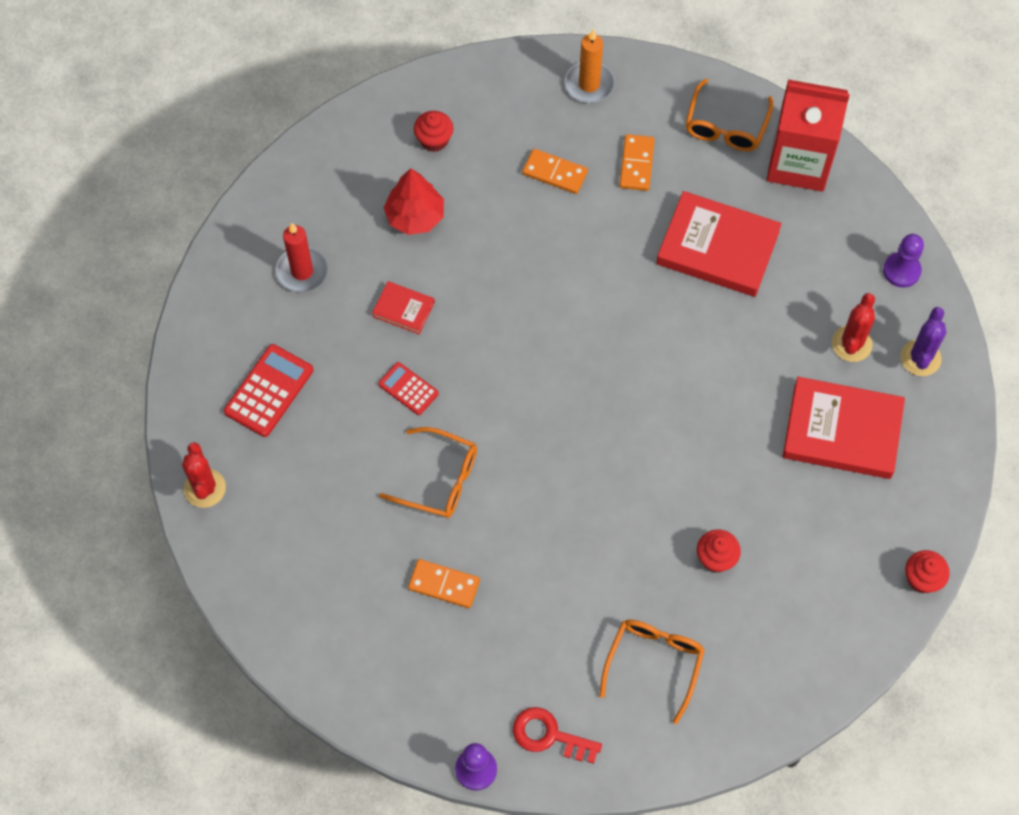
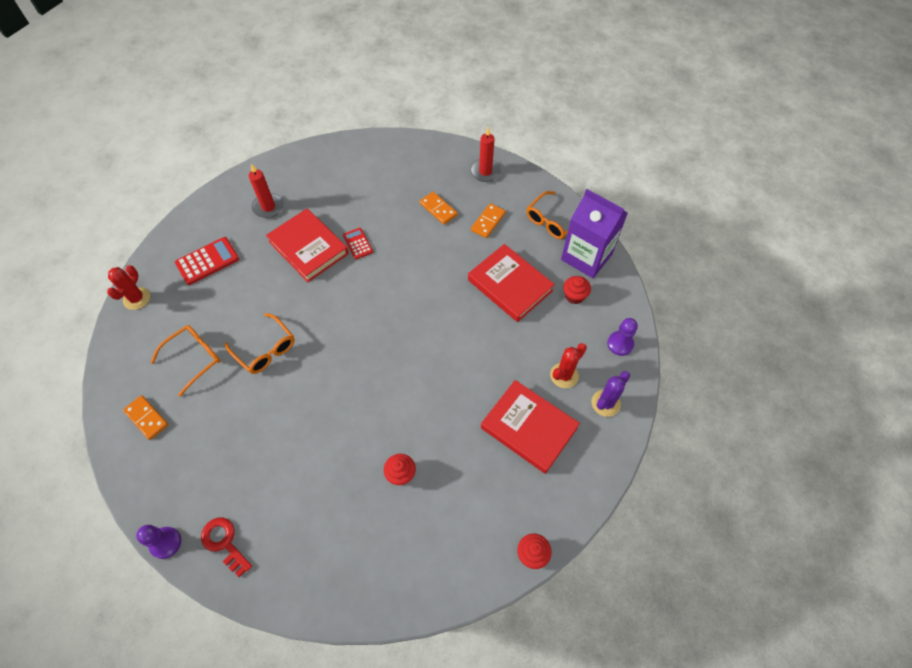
camera: 25 degrees right, 5 degrees down
(403, 309) = (308, 248): red book -> red book, size x2.06
(408, 389) = (282, 291): red calculator -> red calculator (358, 243)
(415, 216) = (347, 202): red tree -> none
(434, 140) = (382, 169): red cupcake -> red cupcake (574, 296)
(444, 584) = (226, 413): orange domino -> orange domino (147, 418)
(589, 84) = (485, 171): orange candle -> red candle
(654, 663) = (320, 526): orange glasses -> orange glasses (194, 358)
(799, 162) = (586, 257): red carton -> purple carton

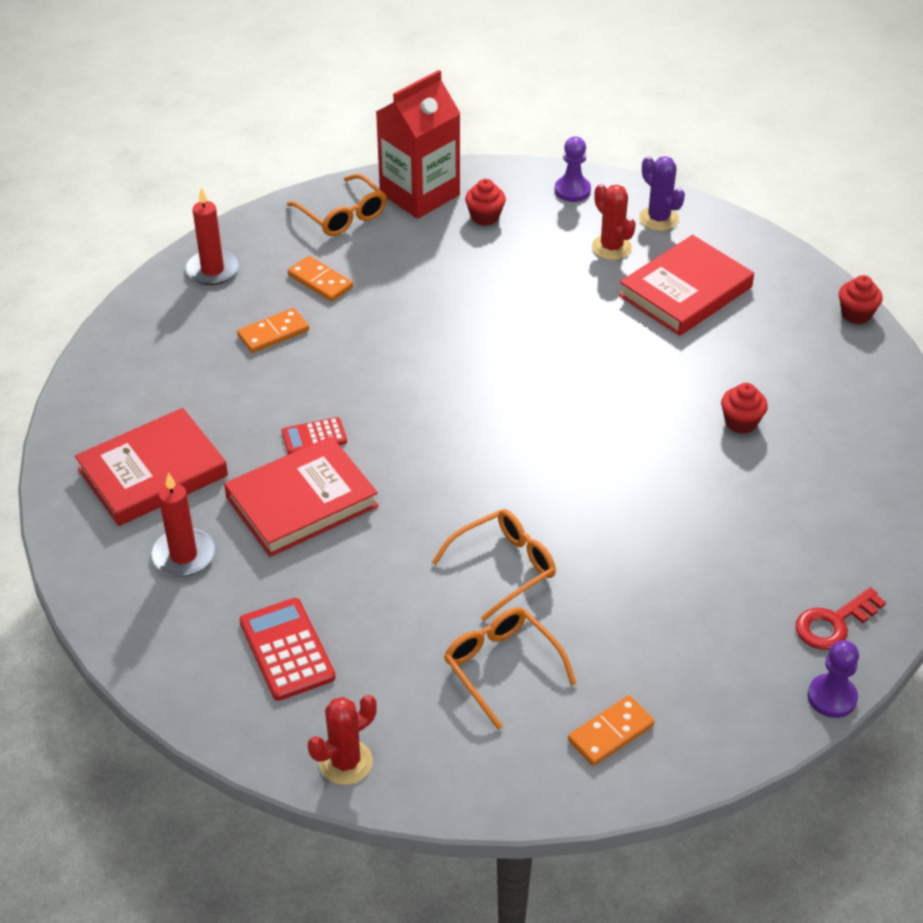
camera: 80 degrees left, 15 degrees down
(137, 298) = (345, 762): red cactus -> red cactus turned 60 degrees counterclockwise
(510, 285) = (449, 275): red book -> red book (153, 473)
(586, 257) = (419, 194): purple carton -> red carton

